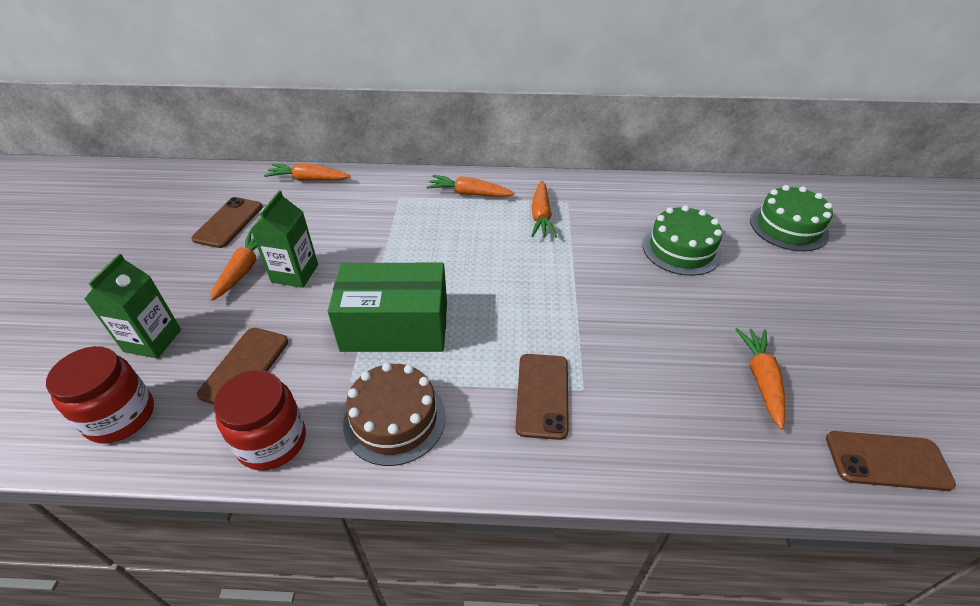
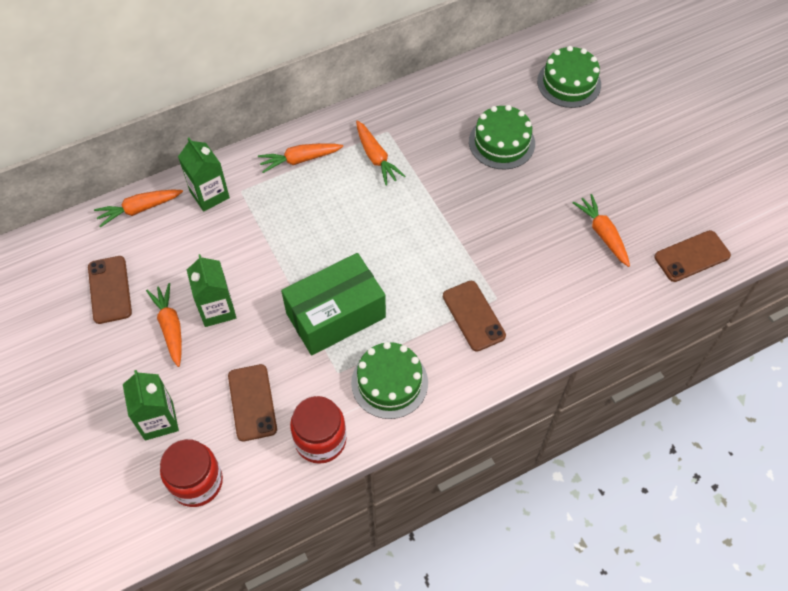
camera: 30 degrees left, 15 degrees up
(372, 190) = (209, 194): none -> green carton
(394, 419) = (389, 382): brown cake -> green cake

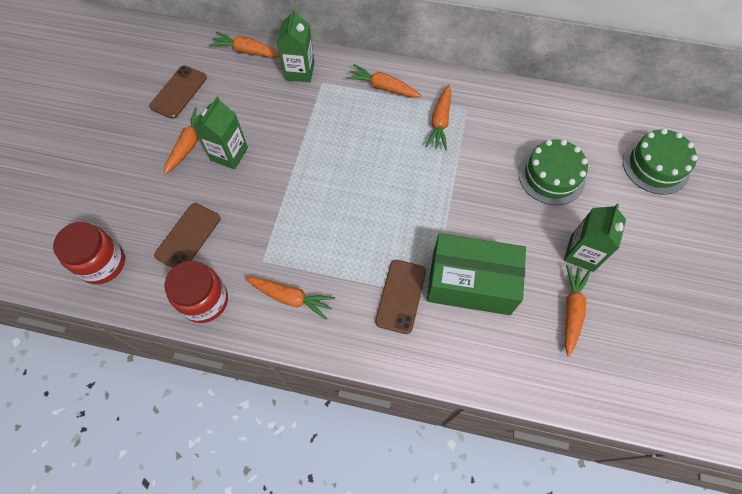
camera: 40 degrees right, 5 degrees up
(159, 420) = (122, 202): green carton -> green carton (582, 253)
(336, 315) = (301, 218): green box -> green box (470, 283)
(389, 382) = (291, 298): green cake -> orange carrot
(692, 256) = (638, 391): brown phone -> none

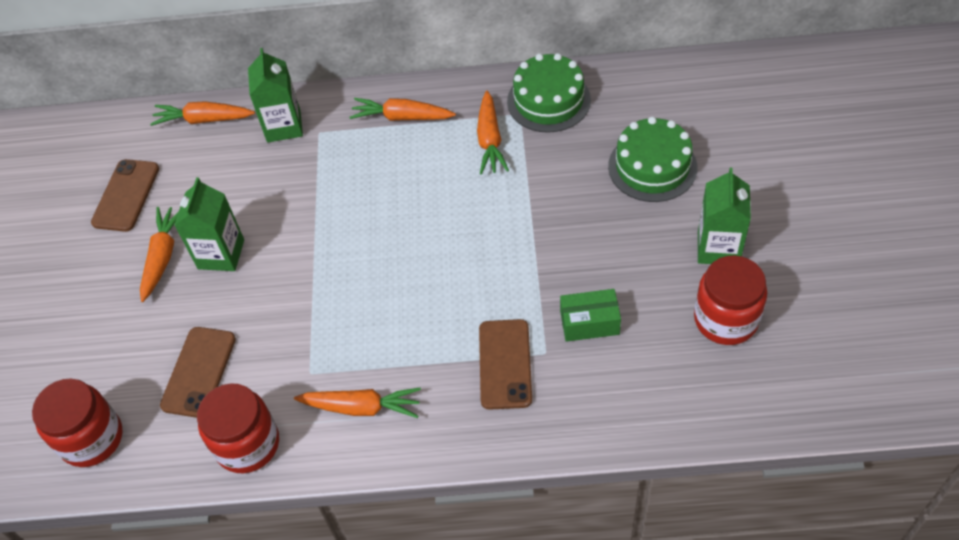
camera: 10 degrees left, 10 degrees down
(470, 283) = (589, 323): green box -> green box, size x0.49
(571, 311) = (725, 319): orange carrot -> red jar
(655, 166) = (778, 119): green cake -> green cake (548, 100)

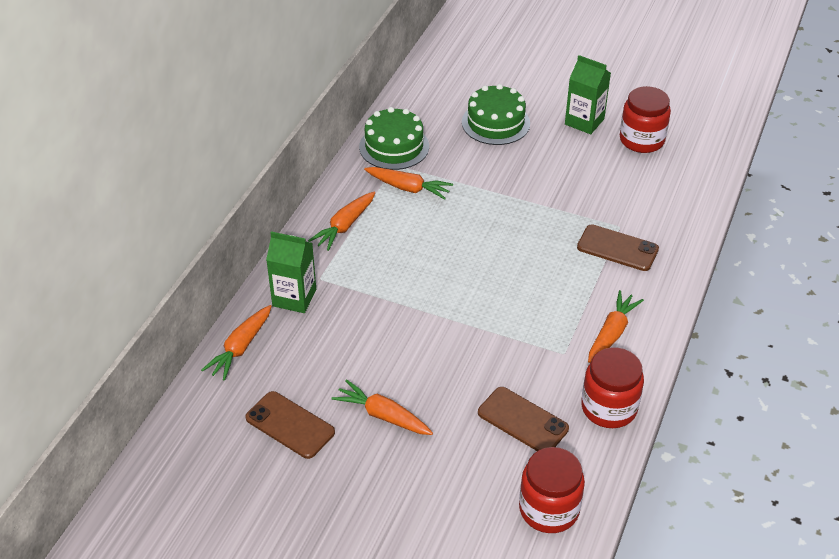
camera: 70 degrees left, 10 degrees down
(221, 254) = (408, 375): green carton -> none
(589, 323) = (608, 198): green box -> none

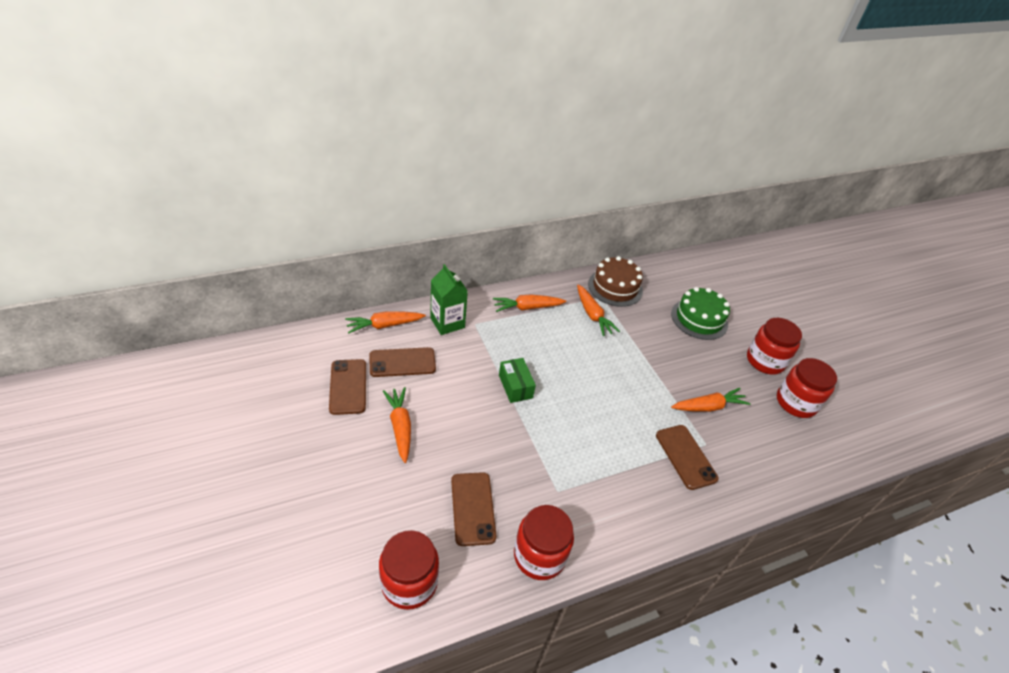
camera: 40 degrees right, 0 degrees up
(306, 365) = (402, 362): none -> brown phone
(394, 146) = (615, 287): green cake -> brown cake
(428, 303) = (515, 386): none -> green box
(584, 121) = (765, 361): green carton -> red jar
(612, 333) = (608, 508): orange carrot -> orange carrot (708, 407)

